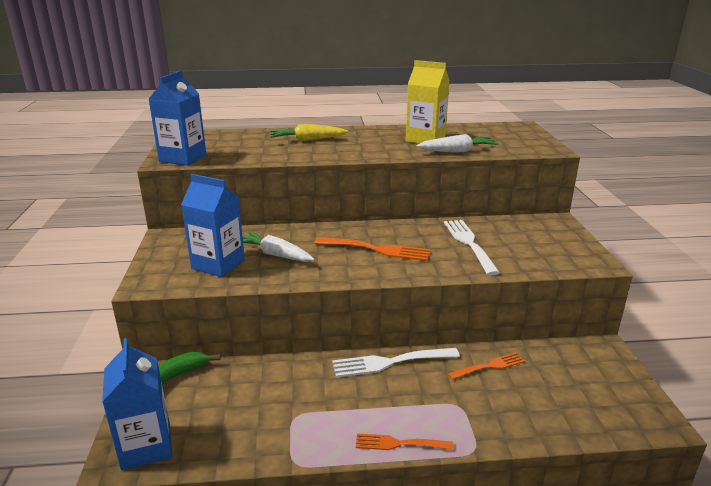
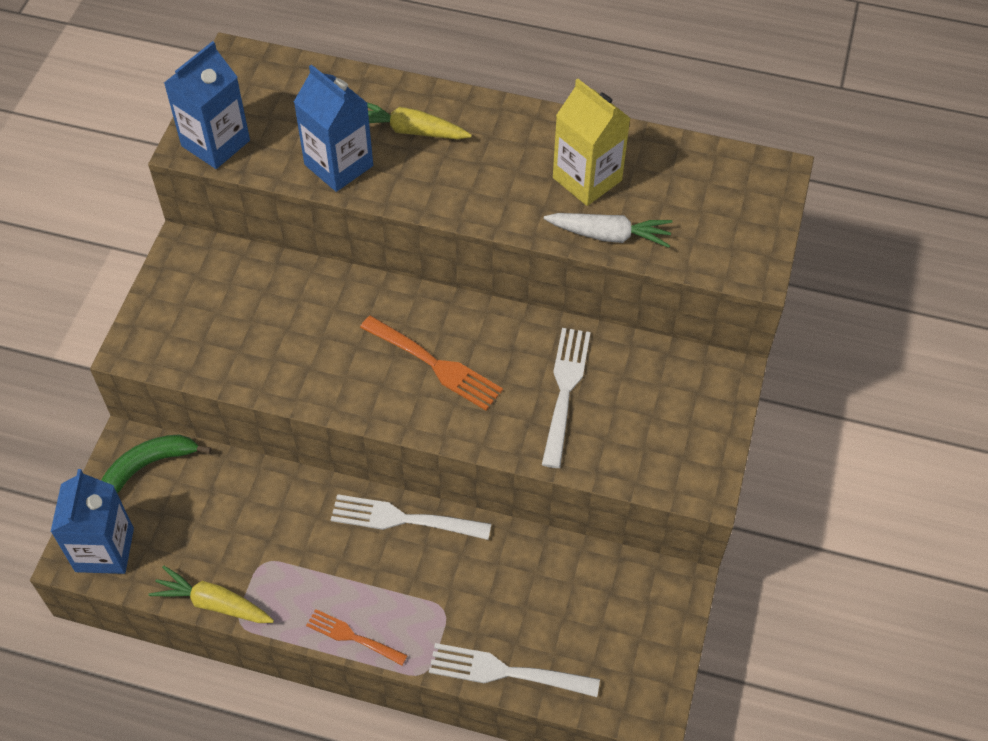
camera: 20 degrees right, 30 degrees up
(218, 264) = (227, 334): blue carton -> blue carton (338, 165)
(264, 456) = (213, 603): none -> yellow carrot
(275, 254) = (302, 335): white carrot -> none
(489, 366) = (516, 565): orange fork -> none
(535, 430) = (506, 672): none -> white fork

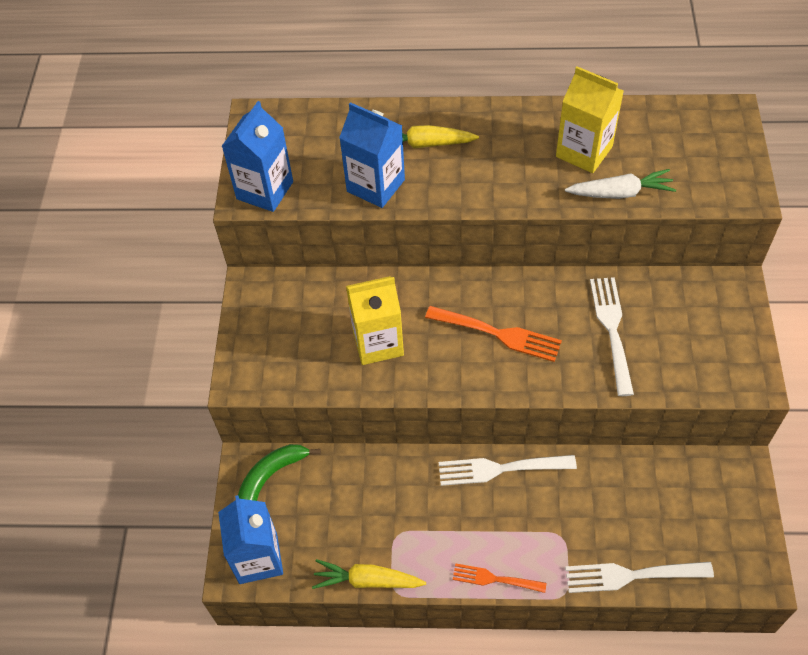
camera: 10 degrees left, 0 degrees up
(298, 343) = (378, 343): none -> yellow carton

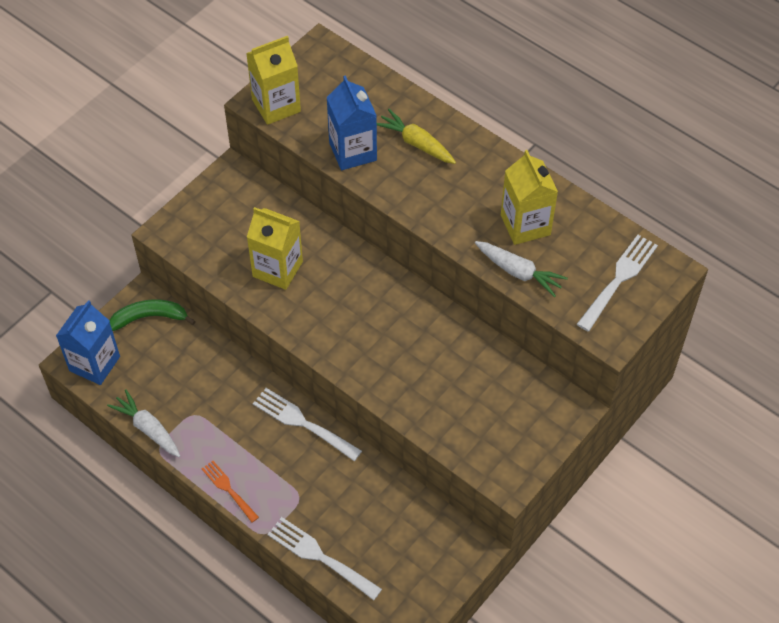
camera: 35 degrees right, 0 degrees up
(265, 190) = (276, 105): blue carton -> yellow carton
(367, 580) = (148, 428): yellow carrot -> white carrot
(498, 334) = (364, 320): orange fork -> none
(612, 330) = (447, 374): white fork -> white fork (619, 279)

